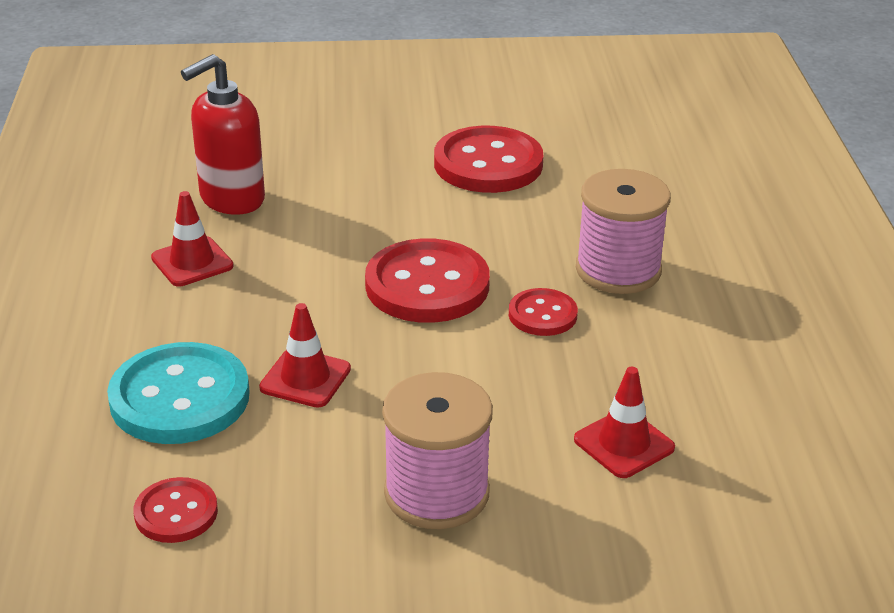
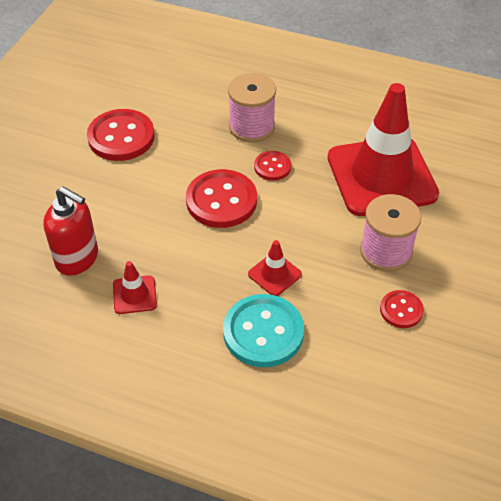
camera: 65 degrees left, 15 degrees up
(176, 513) = (356, 356): red button -> red button (401, 310)
(231, 199) = (77, 259): red soap dispenser -> red soap dispenser turned 45 degrees counterclockwise
(624, 444) = (381, 176): red traffic cone -> red traffic cone, size x2.48

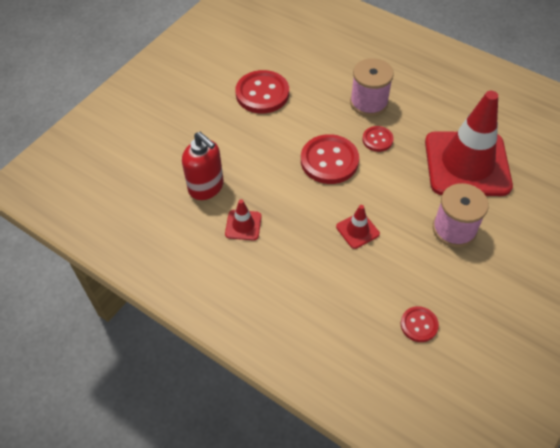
camera: 15 degrees right, 5 degrees up
(263, 332) = (337, 276): turquoise button -> none
(401, 310) = (454, 281): red button -> red button (419, 325)

